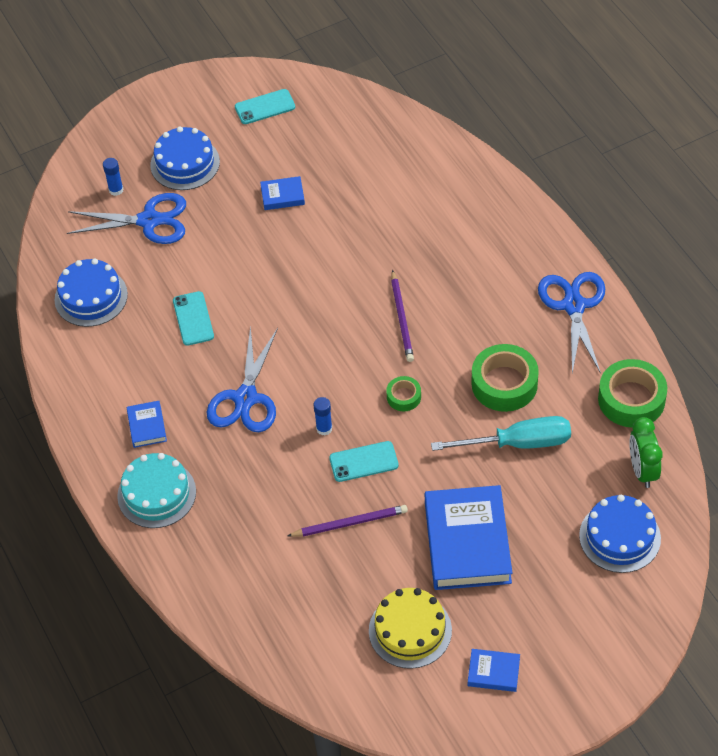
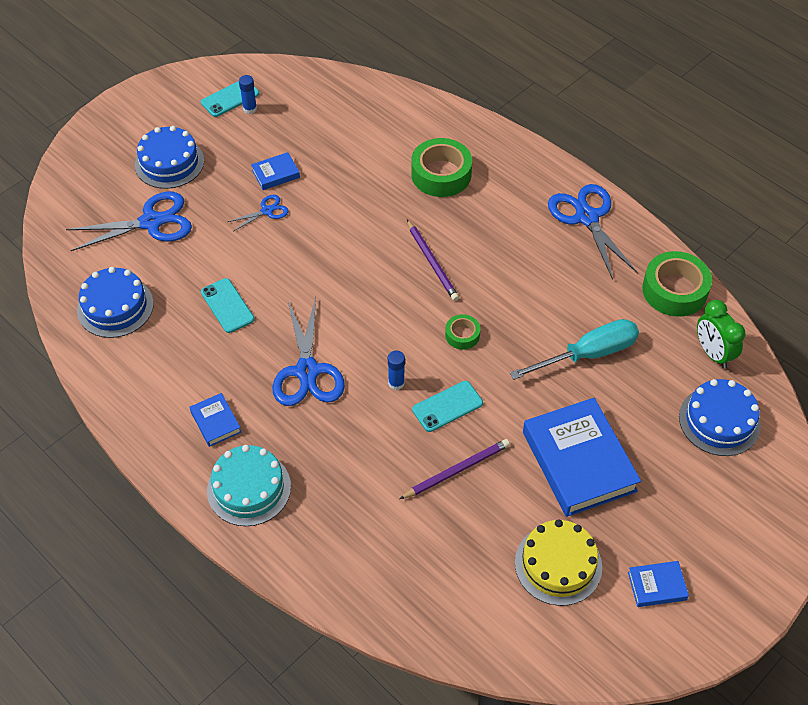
camera: 20 degrees left, 0 degrees up
(116, 190) = (108, 200): blue glue stick -> blue glue stick (250, 109)
(261, 232) = (267, 211): none -> blue scissors
(504, 384) = (552, 302): green tape -> green tape (441, 174)

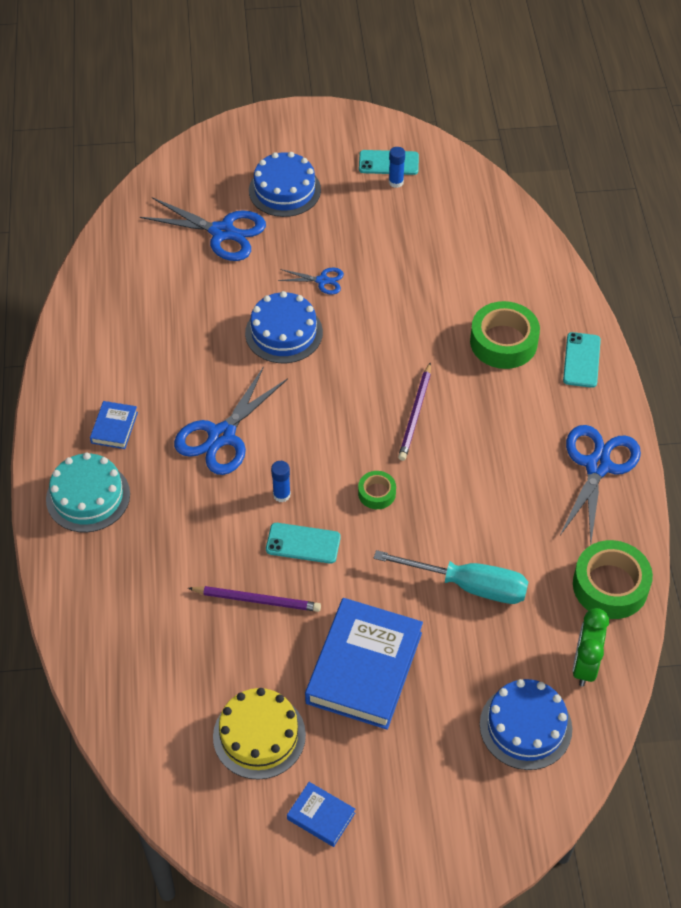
camera: 40 degrees right, 0 degrees up
(115, 307) = (130, 285): blue cake -> blue cake (284, 333)
(227, 305) = (213, 340): turquoise phone -> turquoise phone (581, 360)
(275, 174) = (361, 253): blue book -> none

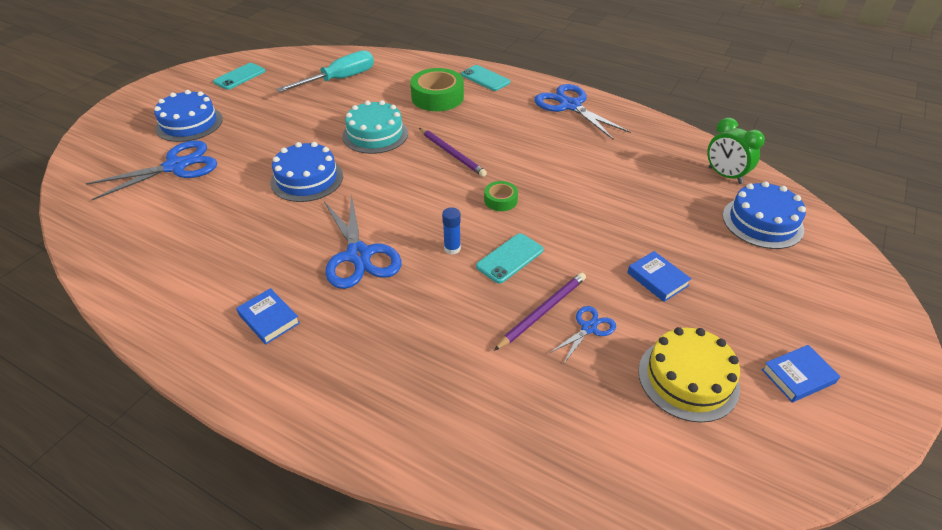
camera: 55 degrees left, 10 degrees down
(88, 497) = (320, 377): turquoise cake -> turquoise cake (375, 134)
(322, 280) = (288, 142): blue scissors -> blue scissors (588, 328)
(364, 668) = (657, 279): blue book -> blue book, size x0.46
(396, 182) = (259, 80): blue glue stick -> none
(468, 585) = (620, 194): turquoise screwdriver -> turquoise screwdriver (339, 79)
(610, 586) = (667, 139): green tape -> none

